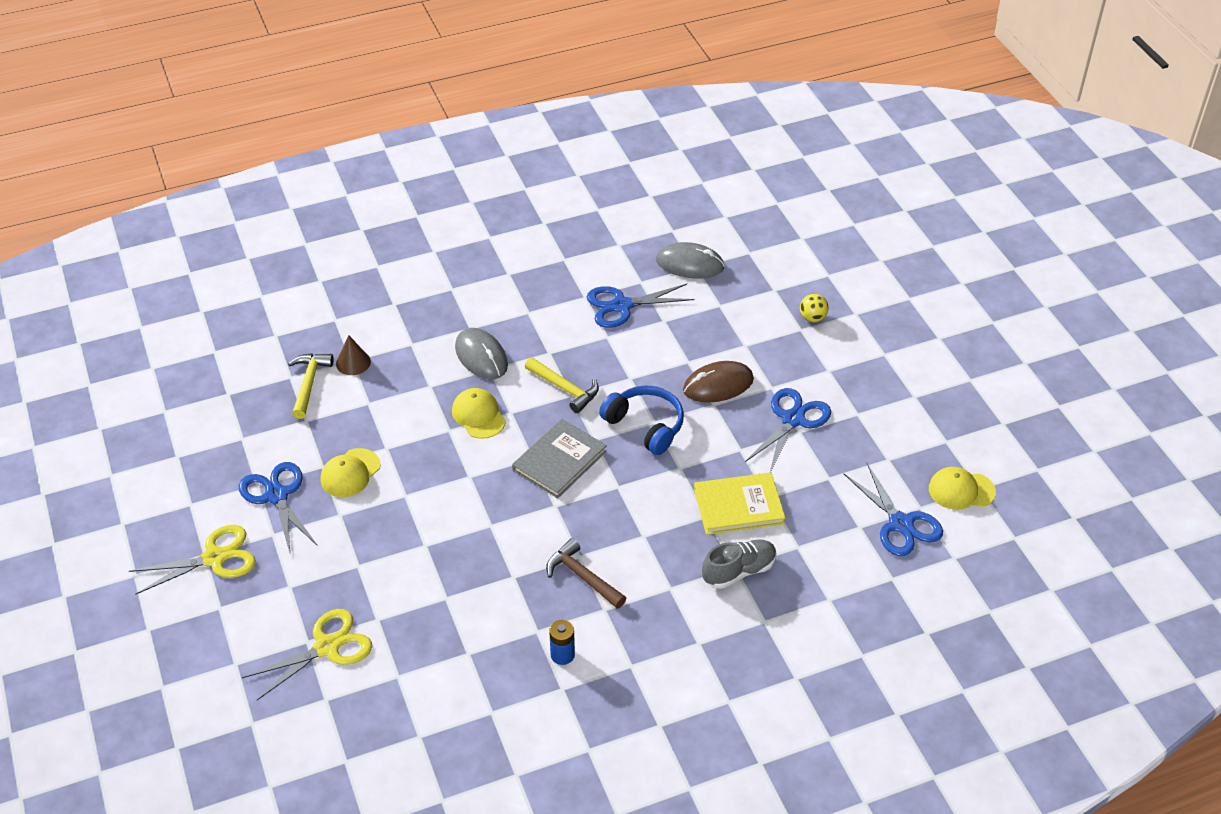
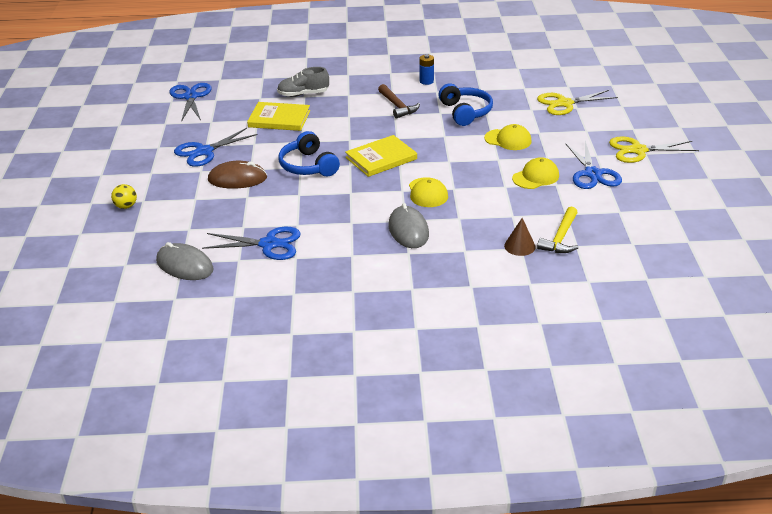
camera: 160 degrees left, 10 degrees down
(476, 587) = (465, 112): none -> blue headphones
(559, 461) = (381, 158): grey book -> yellow book
(564, 389) = (353, 197): yellow hammer -> none
(961, 490) = (138, 104): yellow cap -> yellow cap (508, 140)

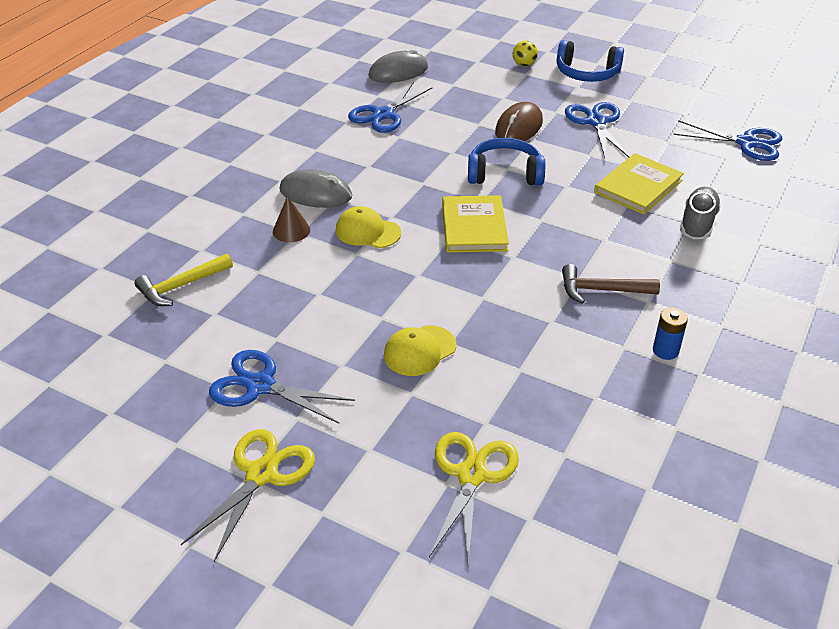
camera: 120 degrees right, 5 degrees up
(465, 112) = (533, 347): blue headphones -> blue headphones (587, 73)
(519, 246) = (205, 251): brown cone -> brown cone (291, 230)
(535, 177) = (309, 329): yellow cap -> none
(560, 238) = (181, 286): yellow hammer -> yellow hammer turned 90 degrees counterclockwise

